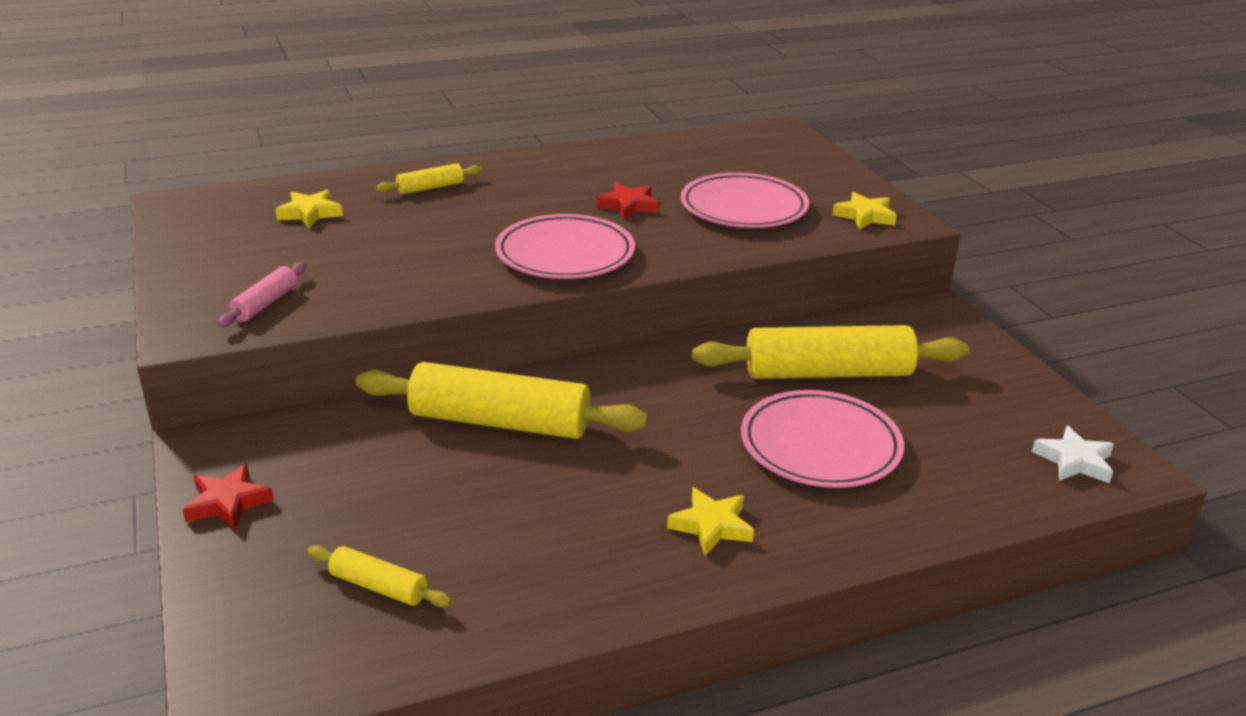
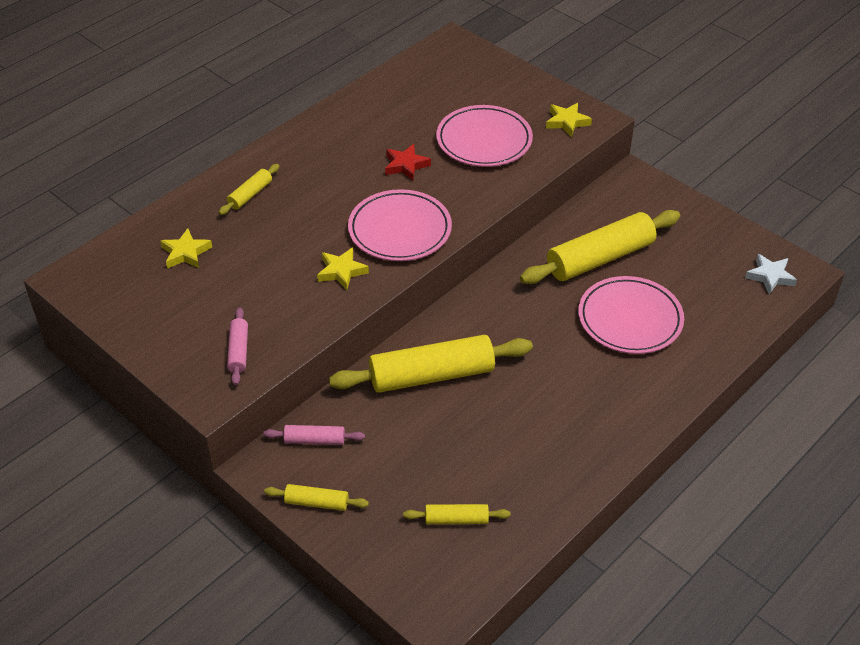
camera: 25 degrees left, 15 degrees up
(228, 502) = (317, 502): red star -> yellow rolling pin
(294, 439) = (314, 440): none -> pink rolling pin
(711, 526) = (607, 402): yellow star -> yellow star (341, 271)

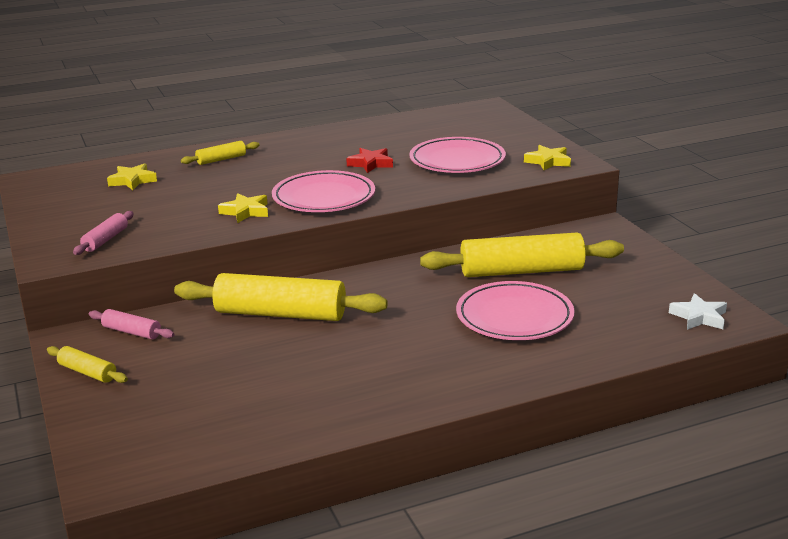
camera: 25 degrees right, 20 degrees down
(456, 519) = (199, 416): yellow rolling pin -> none

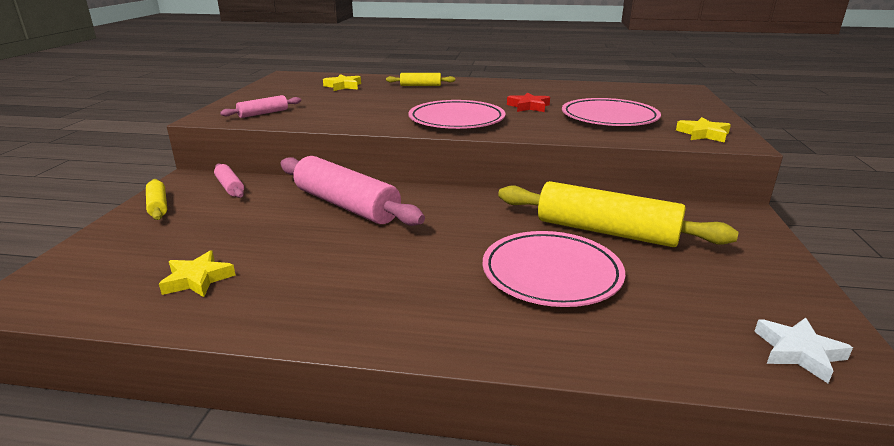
camera: 30 degrees right, 0 degrees up
(245, 212) = (383, 117): yellow star -> yellow star (197, 279)
(280, 314) = (346, 205): yellow rolling pin -> pink rolling pin

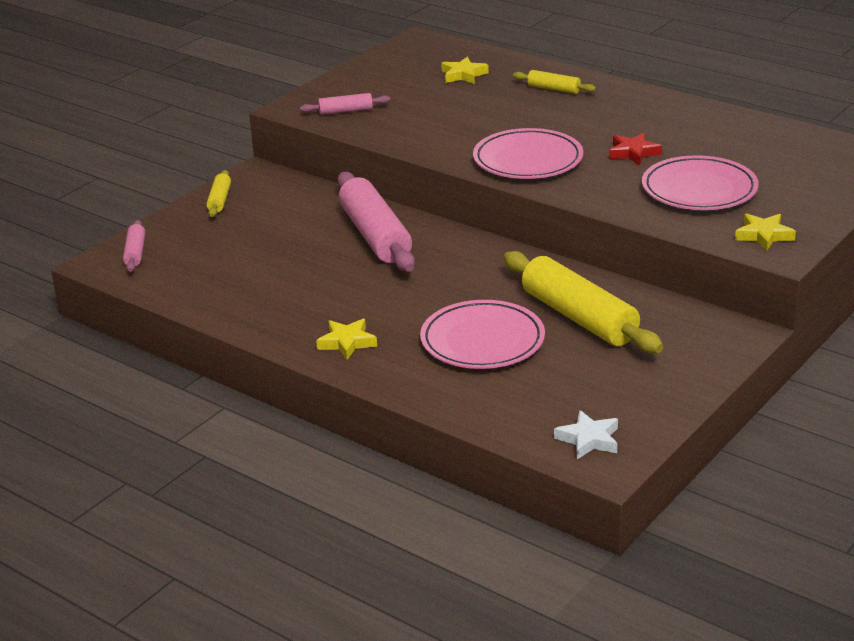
camera: 30 degrees right, 5 degrees up
(197, 279) = (219, 278): yellow star -> yellow star (347, 342)
(230, 187) = (288, 191): pink rolling pin -> pink rolling pin (135, 253)

